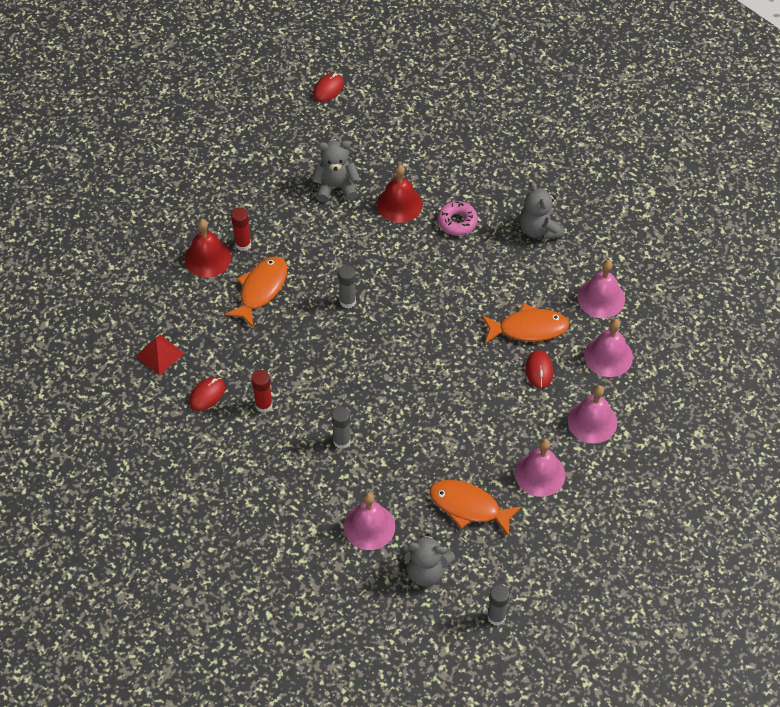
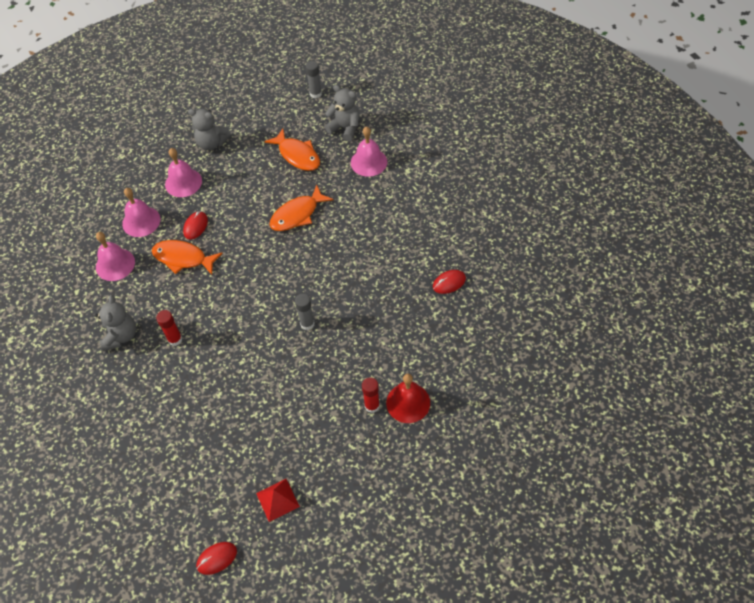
camera: 155 degrees left, 0 degrees up
(159, 354) = (477, 327): red pyramid -> red pyramid (277, 499)
(261, 290) = (373, 357): orange fish -> orange fish (297, 214)
(264, 405) = (408, 262): red glue stick -> red glue stick (175, 339)
(336, 187) = (265, 436): grey teddy bear -> grey teddy bear (212, 143)
(341, 441) = (362, 220): grey glue stick -> none
(399, 204) = (219, 399): red bell -> none
(457, 222) = (181, 365): pink donut -> none
(540, 474) = (239, 161): pink bell -> none

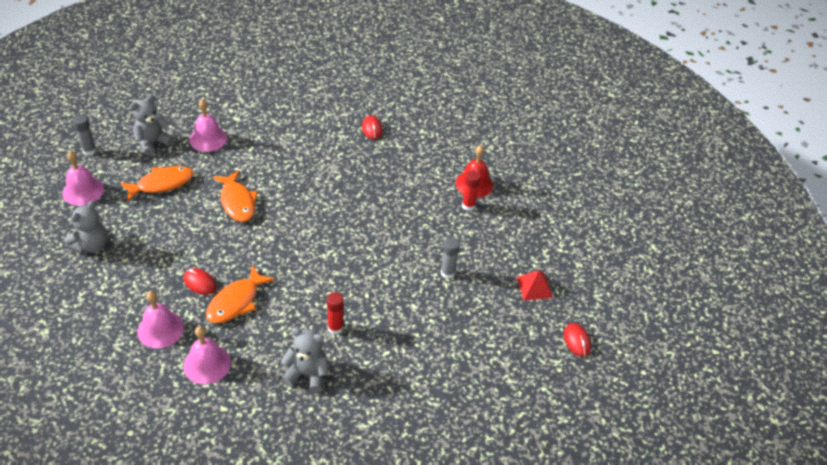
camera: 80 degrees left, 10 degrees down
(183, 182) = (130, 281): pink bell -> pink bell (83, 191)
(307, 324) = (367, 225): grey glue stick -> grey glue stick (447, 273)

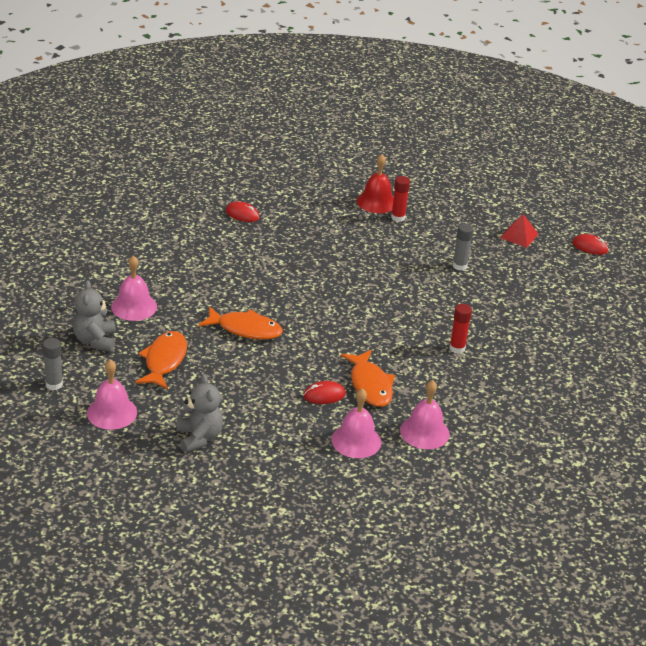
camera: 50 degrees left, 10 degrees down
(307, 374) = (491, 385): grey teddy bear -> none

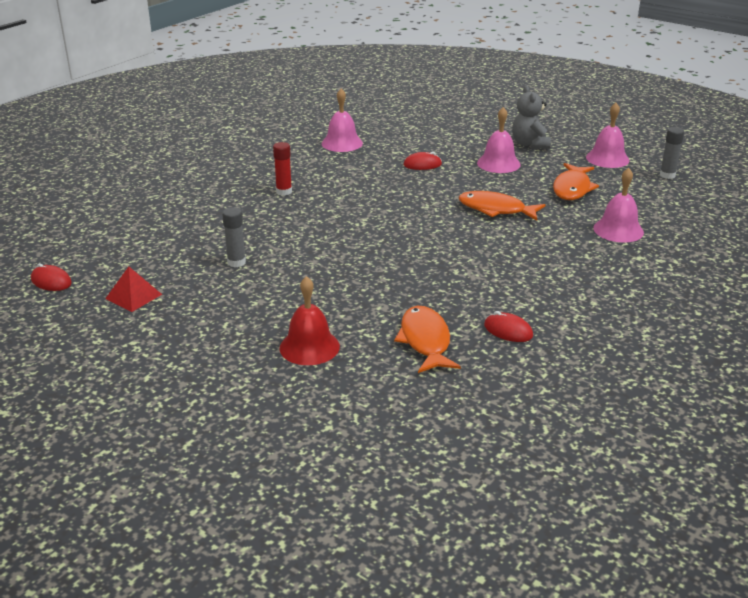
camera: 170 degrees left, 5 degrees down
(95, 340) = (645, 204): grey teddy bear -> none
(356, 440) = (400, 140): pink bell -> pink bell (498, 163)
(370, 385) = (379, 169): orange fish -> orange fish (425, 341)
(398, 217) = (287, 323): red glue stick -> none

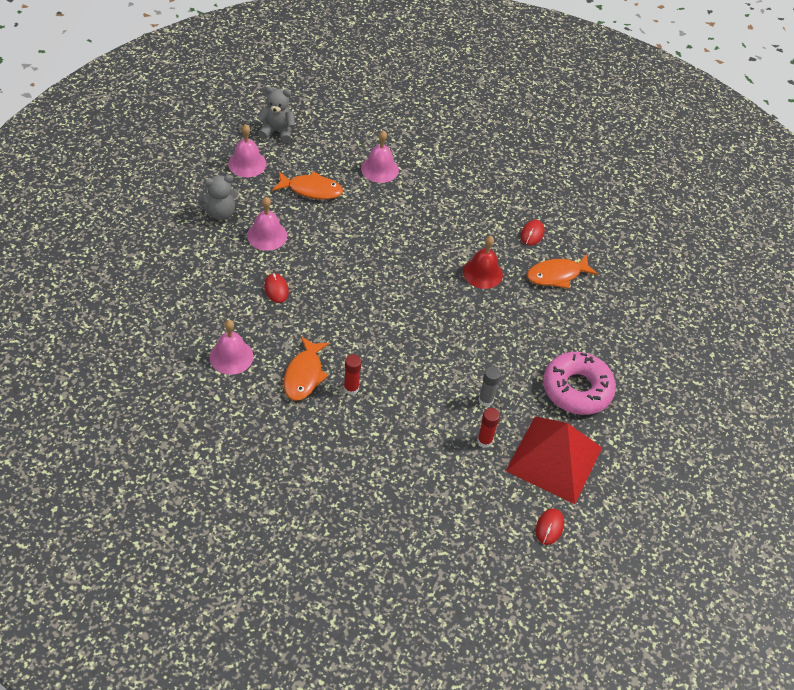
camera: 105 degrees left, 20 degrees up
(133, 296) = (554, 459): red pyramid -> red pyramid, size x2.31
(182, 256) = (484, 441): none -> red glue stick
(224, 328) = (577, 389): none -> pink donut
(309, 347) = (583, 336): red bell -> red bell (482, 273)
(496, 209) = (359, 238): orange fish -> orange fish (304, 375)
(667, 175) = (277, 131): grey glue stick -> grey teddy bear

